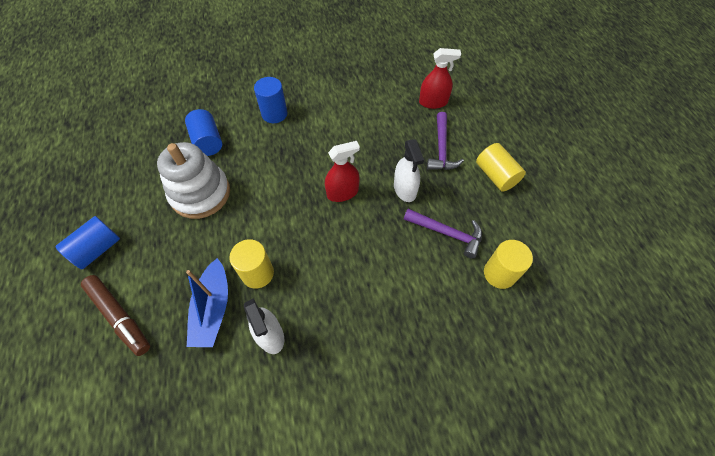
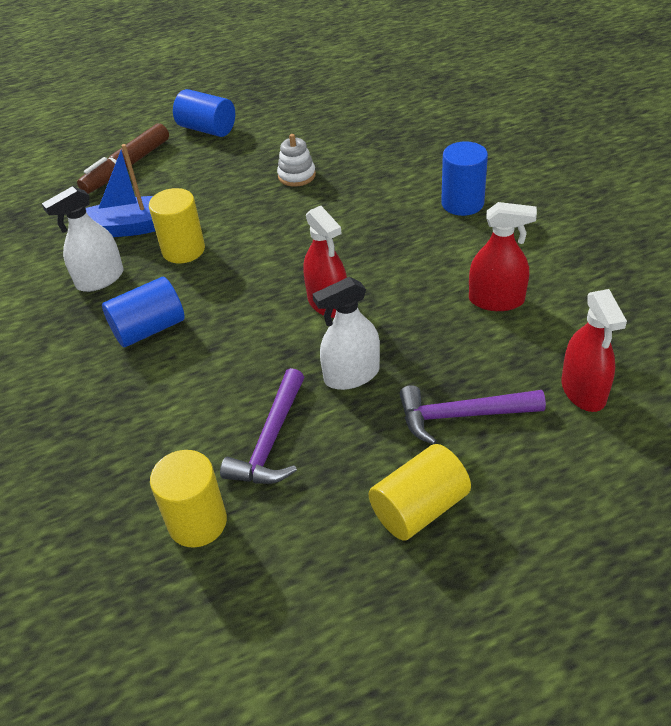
camera: 85 degrees right, 15 degrees down
(200, 193) = (296, 176): white stacking toy -> white stacking toy, size x0.47
(208, 141) = (385, 159): blue cylinder -> blue cylinder (149, 329)
(363, 118) = (496, 300): none -> red spray bottle

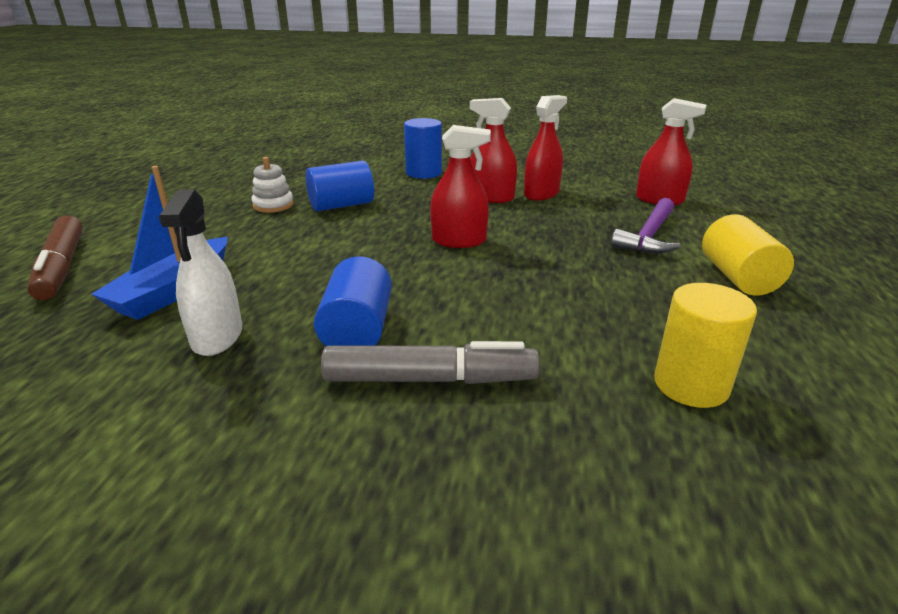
camera: 60 degrees left, 15 degrees down
(117, 390) = (430, 379): none -> grey marker
(183, 250) = (268, 277): yellow cylinder -> none
(207, 129) = (113, 216): blue cylinder -> blue cylinder (341, 205)
(271, 441) = (606, 313): purple hammer -> none
(352, 375) = (560, 257): white spray bottle -> none
(447, 274) = (491, 197): none -> red spray bottle

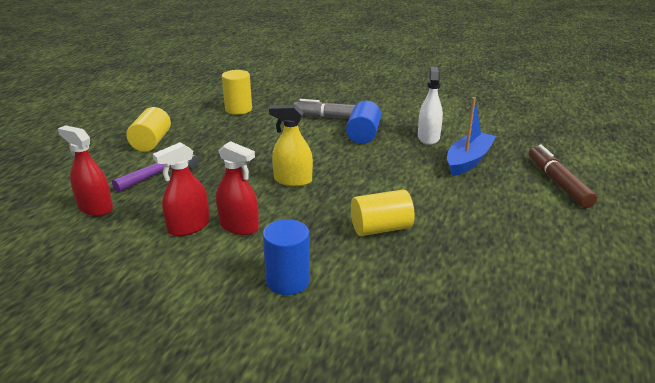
camera: 170 degrees left, 0 degrees up
(273, 205) = (445, 235): white stacking toy -> none
(341, 205) = (381, 228): blue cylinder -> yellow cylinder
(459, 241) = (293, 180): red spray bottle -> yellow spray bottle

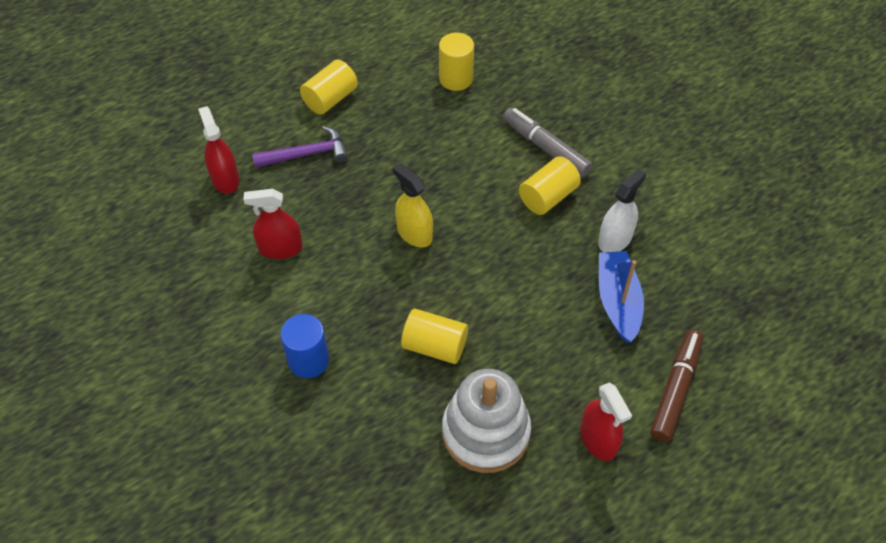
camera: 35 degrees right, 25 degrees up
(239, 226) = (320, 271): red spray bottle -> red spray bottle (598, 440)
(363, 135) = (548, 197): blue cylinder -> yellow cylinder
(468, 160) = (618, 301): blue boat -> blue boat turned 75 degrees counterclockwise
(479, 257) = (485, 432): none -> white stacking toy

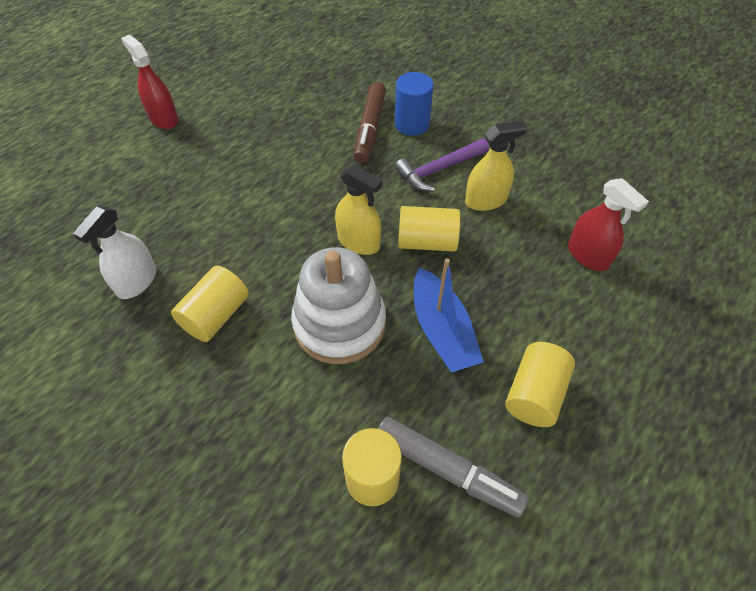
camera: 165 degrees right, 0 degrees up
(280, 248) = (486, 200): red spray bottle -> yellow spray bottle
(307, 154) = (518, 305): purple hammer -> purple hammer (438, 170)
(434, 346) = (309, 152): yellow cylinder -> yellow cylinder (427, 242)
(485, 432) = (254, 107): white stacking toy -> white stacking toy (339, 324)
(545, 148) = (223, 385): grey marker -> grey marker (447, 470)
(618, 301) = (139, 220): blue boat -> blue boat (442, 330)
(675, 389) = (93, 161): brown marker -> brown marker (370, 129)

